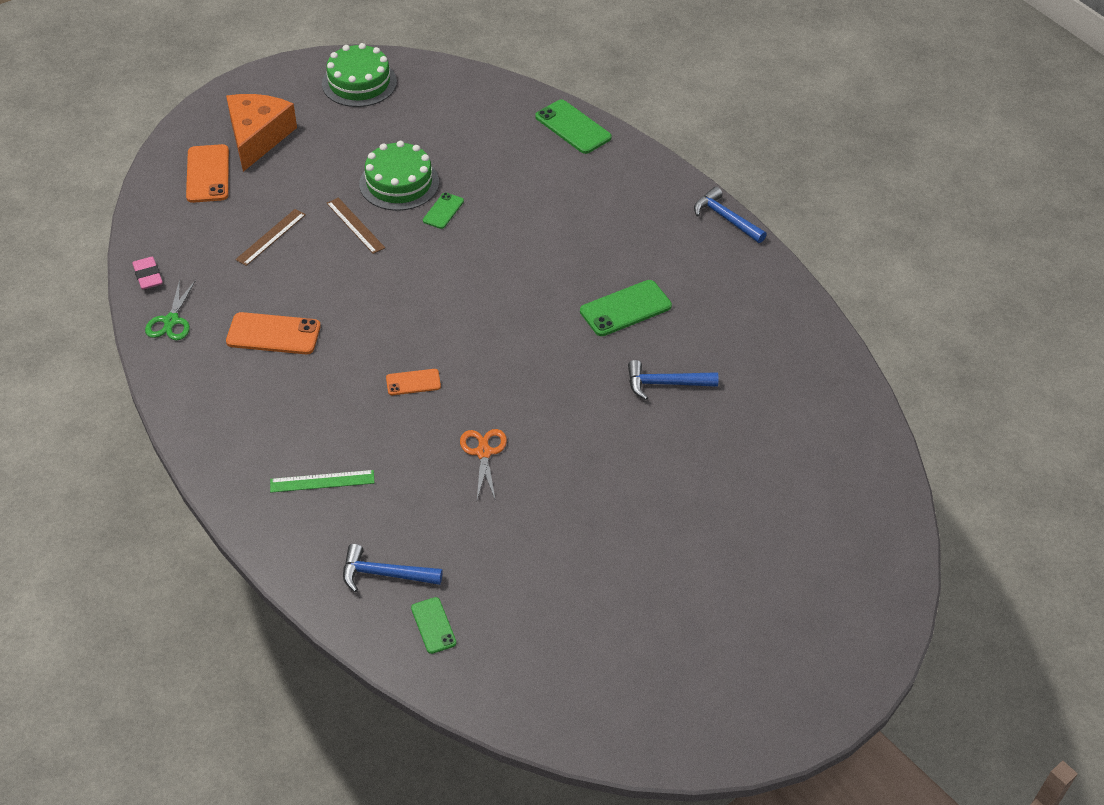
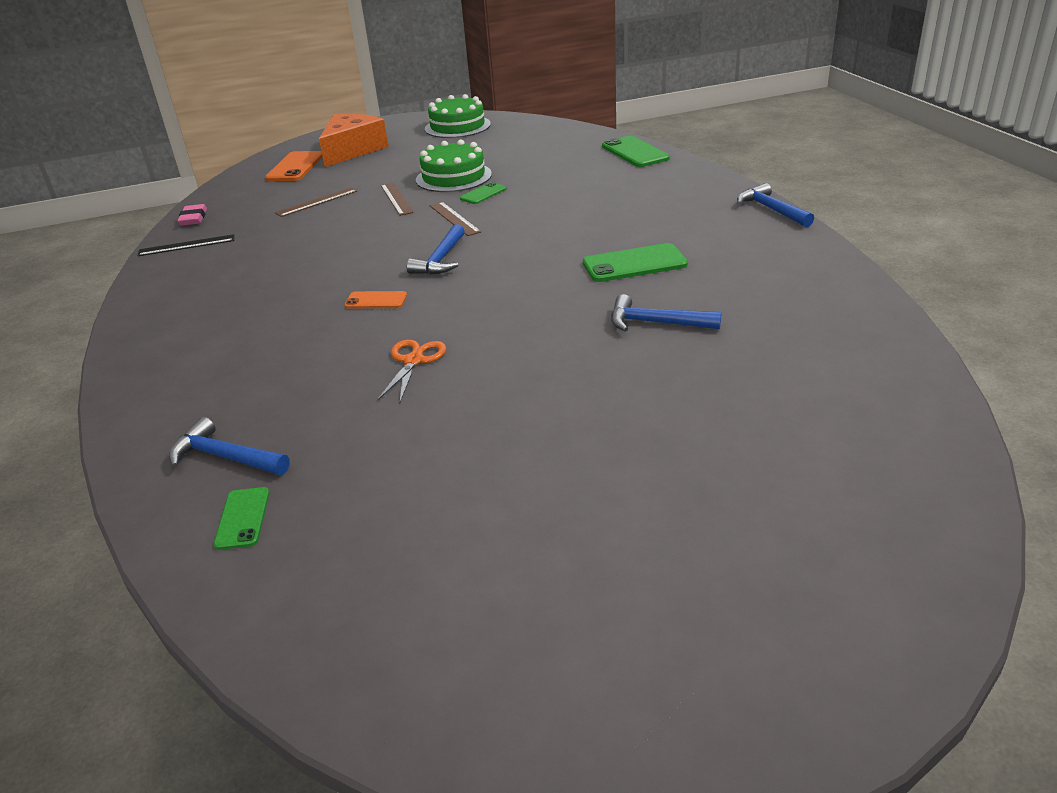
camera: 20 degrees right, 15 degrees down
(171, 321) = (187, 245): green scissors -> black ruler
(273, 334) = (268, 259): orange phone -> none
(322, 481) = (224, 367): green ruler -> none
(431, 254) = (454, 218): none -> brown ruler
(447, 319) = (441, 259): none -> blue hammer

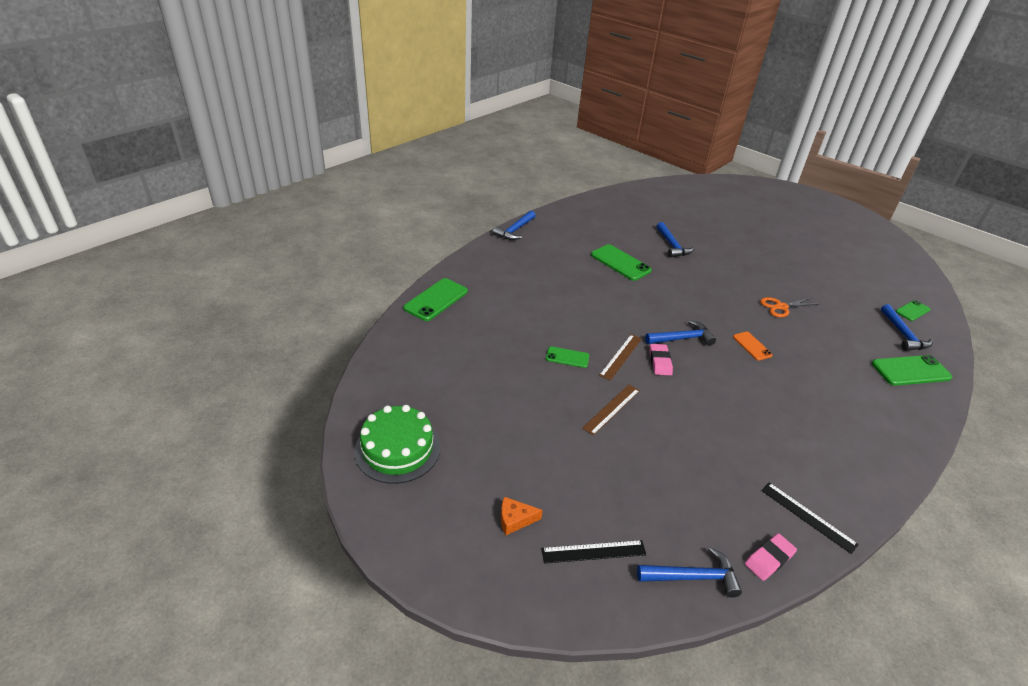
camera: 125 degrees left, 5 degrees up
(179, 411) = (910, 371): none -> green phone
(230, 191) = (693, 577): none -> blue hammer
(295, 167) = (594, 552): orange phone -> black ruler
(317, 202) = (658, 467): brown ruler -> none
(352, 150) = (515, 519): orange cheese -> orange cheese, size x0.42
(422, 236) = (660, 362): none -> pink eraser
(453, 177) = (544, 390): green cake -> none

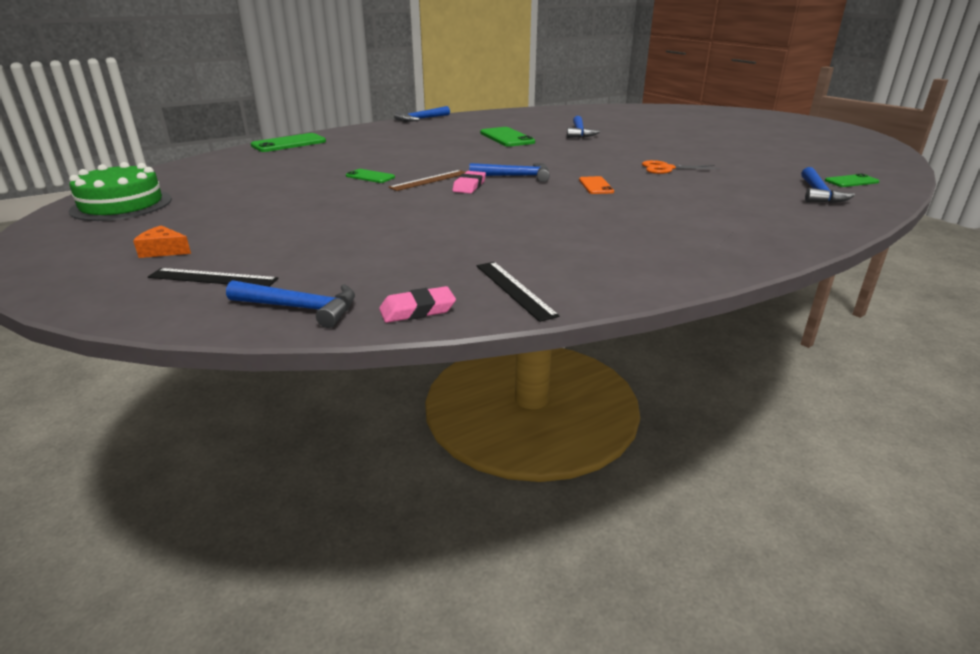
camera: 20 degrees right, 10 degrees down
(611, 409) = (372, 205): brown ruler -> none
(910, 371) = (800, 215): green phone -> none

